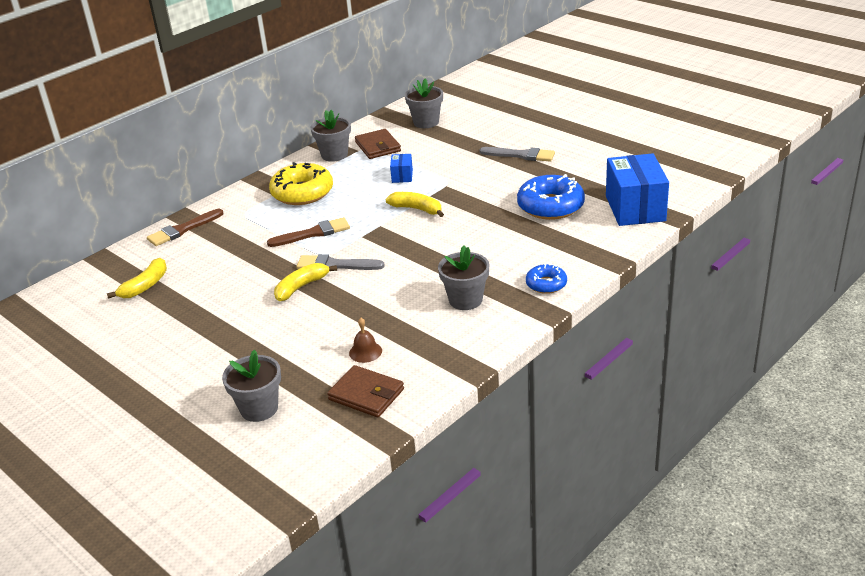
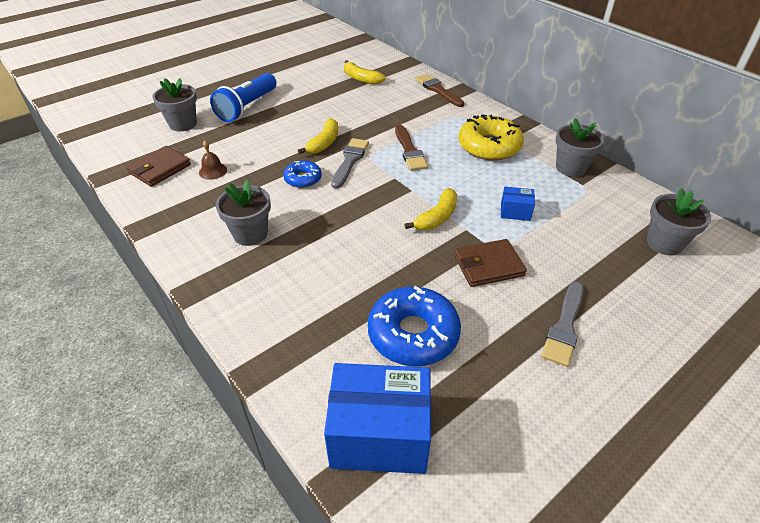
camera: 95 degrees right, 10 degrees up
(216, 363) = (247, 107): none -> blue flashlight
(301, 287) = (324, 143): yellow banana -> yellow banana turned 60 degrees clockwise
(378, 147) = (591, 198): brown wallet -> brown wallet (488, 265)
(546, 284) = (243, 298): blue donut -> blue donut (303, 179)

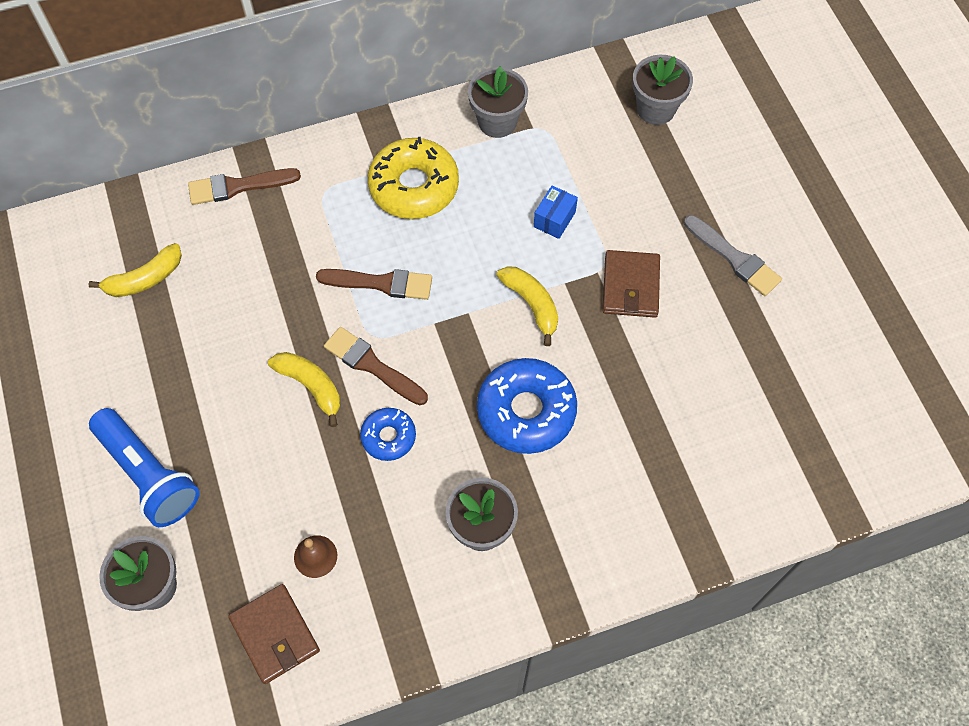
camera: 70 degrees left, 20 degrees up
(350, 161) = (372, 365): grey brush -> brown brush
(379, 435) = (808, 467): blue box -> none
(413, 334) = (702, 396): blue donut -> blue donut (526, 411)

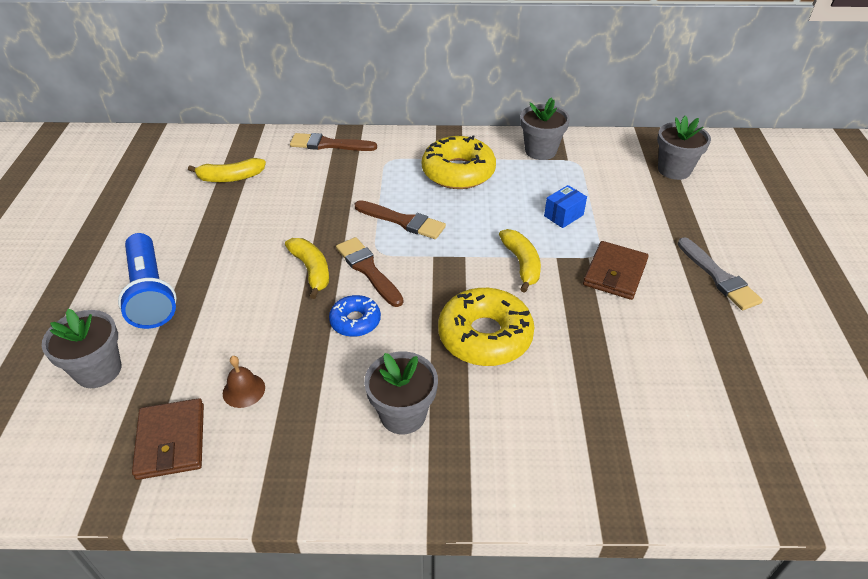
camera: 20 degrees right, 20 degrees down
(526, 411) = (485, 336): blue donut -> yellow donut

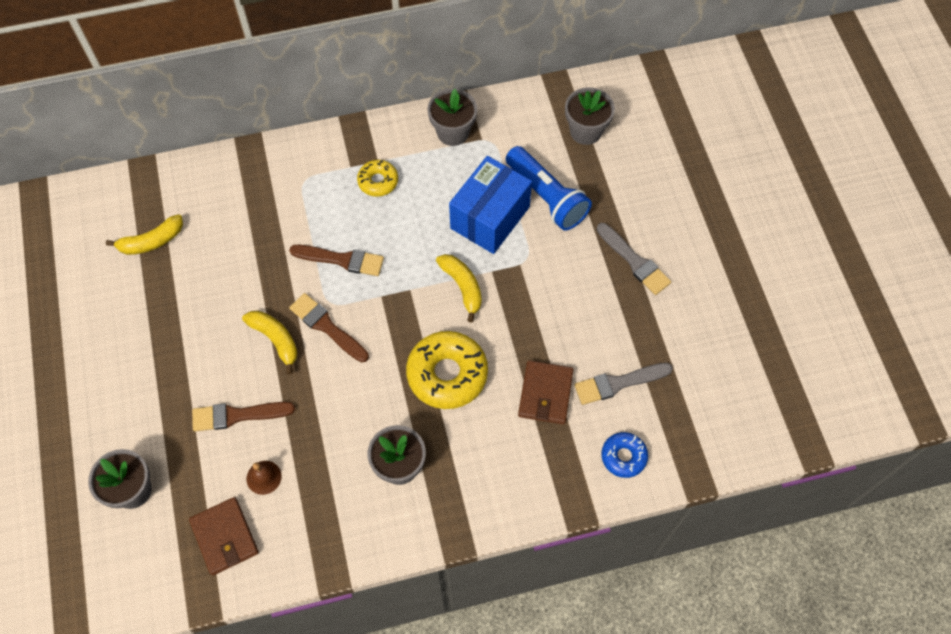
camera: 15 degrees left, 20 degrees up
(150, 293) = (138, 401): blue flashlight -> blue flashlight (547, 197)
(328, 144) = (235, 171): brown brush -> brown brush (237, 415)
(355, 321) = (333, 386): blue donut -> blue donut (623, 457)
(458, 172) = (378, 181): yellow donut -> yellow donut, size x0.55
(563, 215) = (490, 217): blue box -> blue box, size x2.19
(615, 273) = (545, 278): brown wallet -> brown wallet (545, 394)
(690, 386) = (618, 383): none -> grey brush

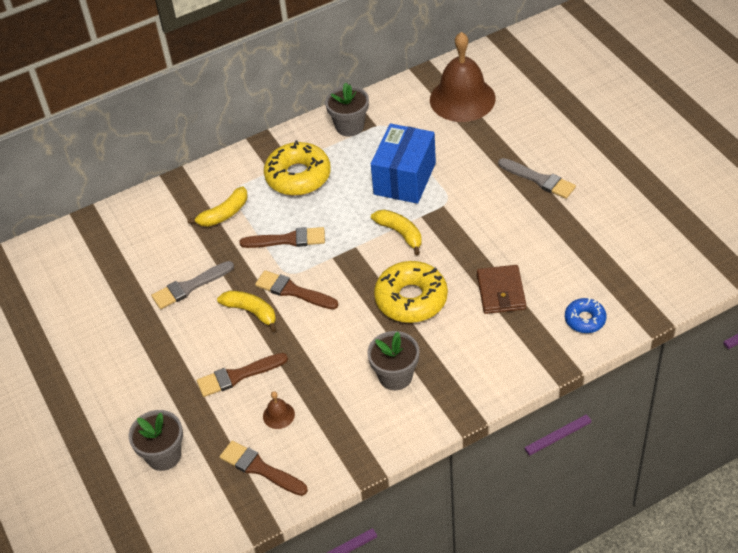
camera: 10 degrees left, 15 degrees down
(152, 241) = (113, 267): yellow banana -> yellow banana (224, 214)
(224, 537) = (260, 468): brown wallet -> brown brush
(378, 181) = (298, 176): yellow donut -> yellow donut, size x1.82
(547, 197) = (447, 152): blue flashlight -> none
(585, 131) = (462, 99): grey flower pot -> brown bell
(618, 383) = (560, 268): grey brush -> grey brush (189, 287)

